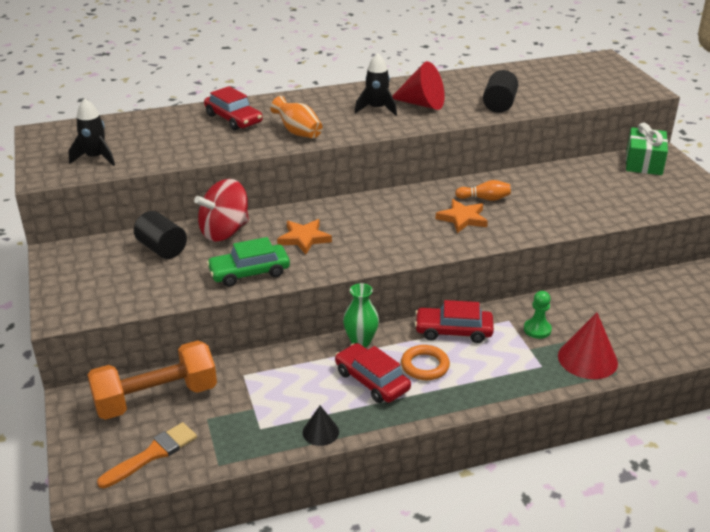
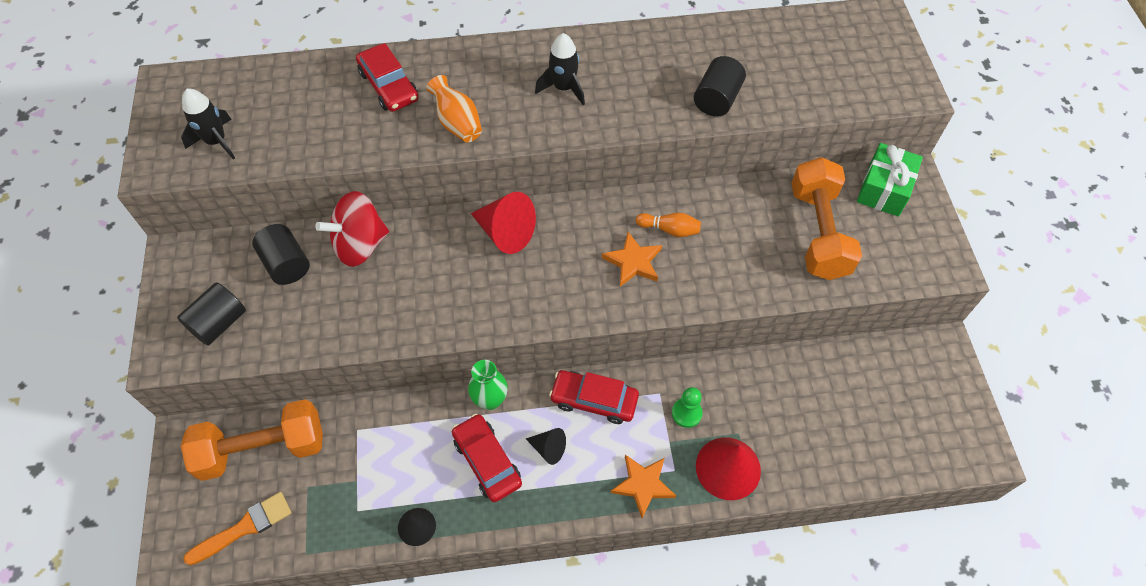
camera: 10 degrees right, 25 degrees up
(110, 289) = (219, 323): none -> black cylinder
(249, 272) = (371, 319): green car -> none
(304, 238) = (444, 270): orange star -> orange star (643, 485)
(422, 104) = (622, 85): red cone -> red cone (505, 232)
(425, 366) = (548, 448): orange ring -> black cone
(604, 189) = (818, 232): none -> orange dumbbell

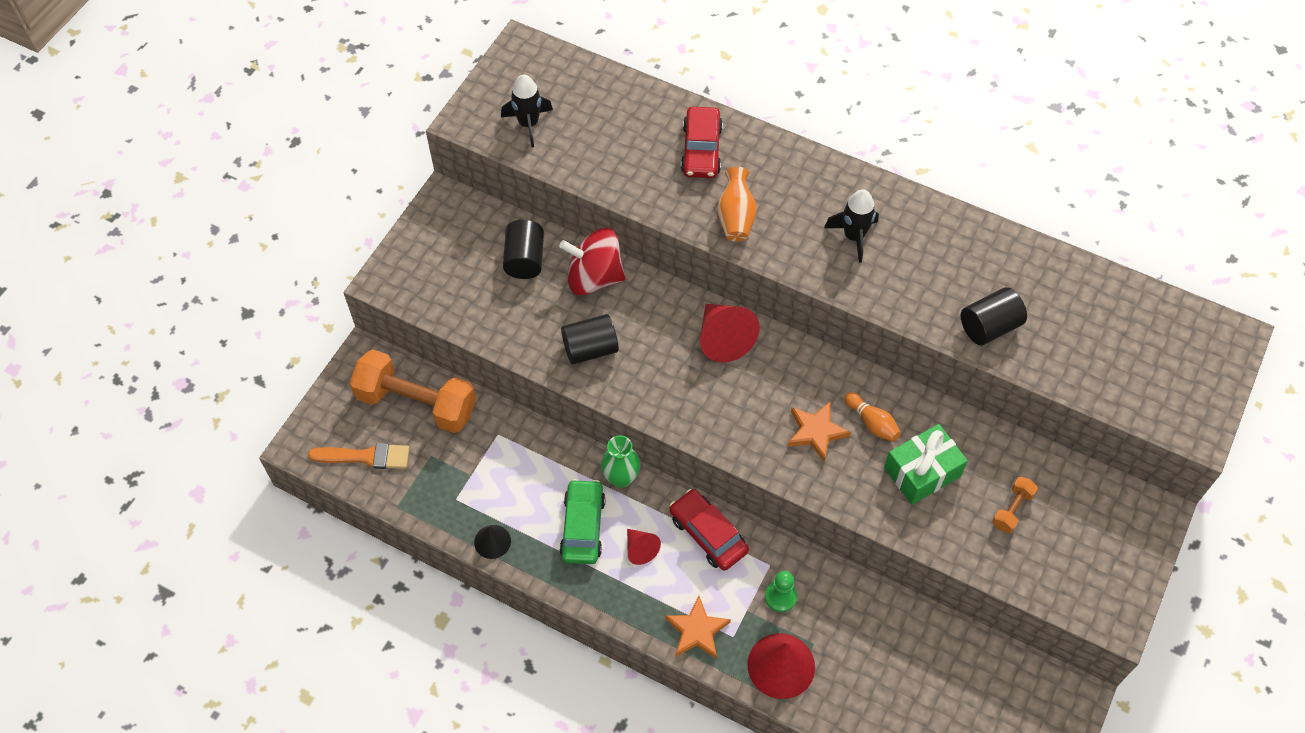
camera: 35 degrees right, 0 degrees up
(219, 323) = (442, 279): black cylinder -> black cylinder (590, 349)
(487, 461) = (583, 527): red car -> green car
(548, 448) = (640, 549): black cone -> red cone
(818, 232) = (1012, 509): orange dumbbell -> orange dumbbell, size x0.44
(884, 189) = (1114, 509): green gift -> green gift (922, 472)

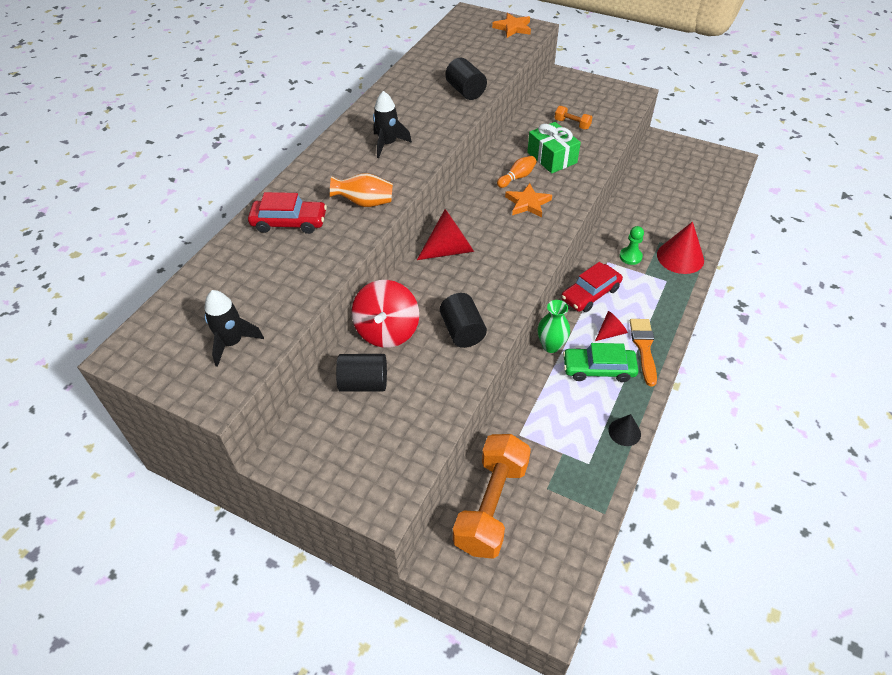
camera: 90 degrees left, 10 degrees down
(366, 457) = (555, 547): orange brush -> orange brush (644, 347)
(697, 630) = (667, 299): orange star -> orange star (513, 28)

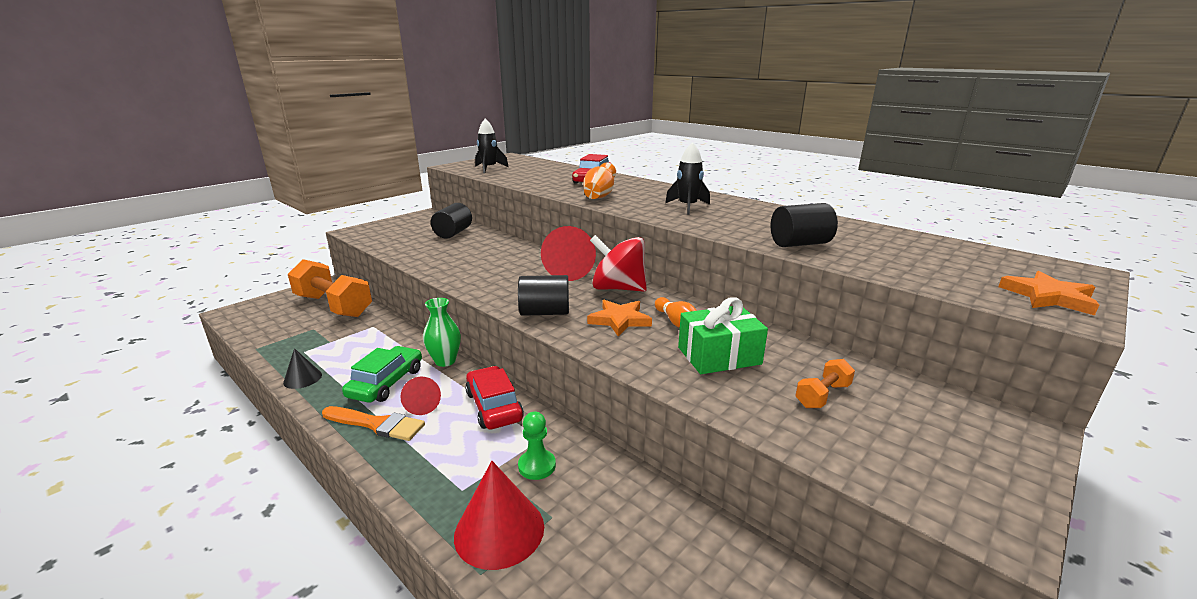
camera: 105 degrees right, 25 degrees down
(387, 331) = (493, 242): red spinning top -> red spinning top (618, 288)
(462, 331) = (461, 265): black cylinder -> black cylinder (545, 312)

